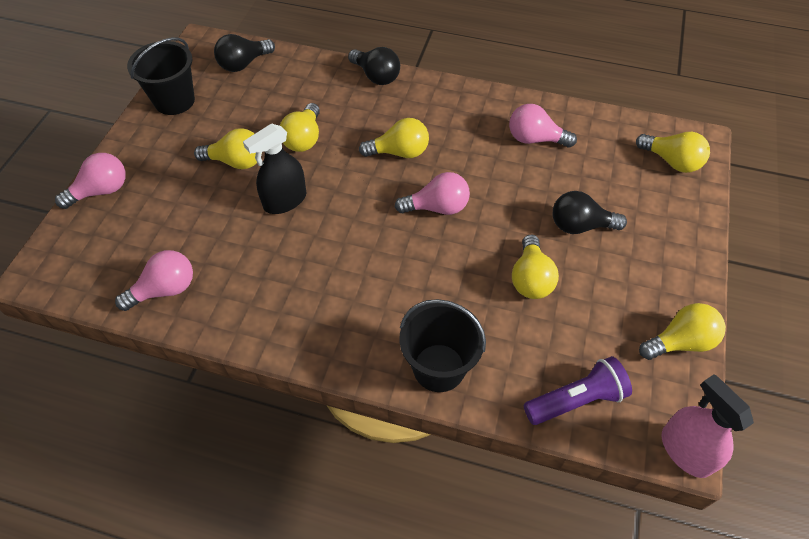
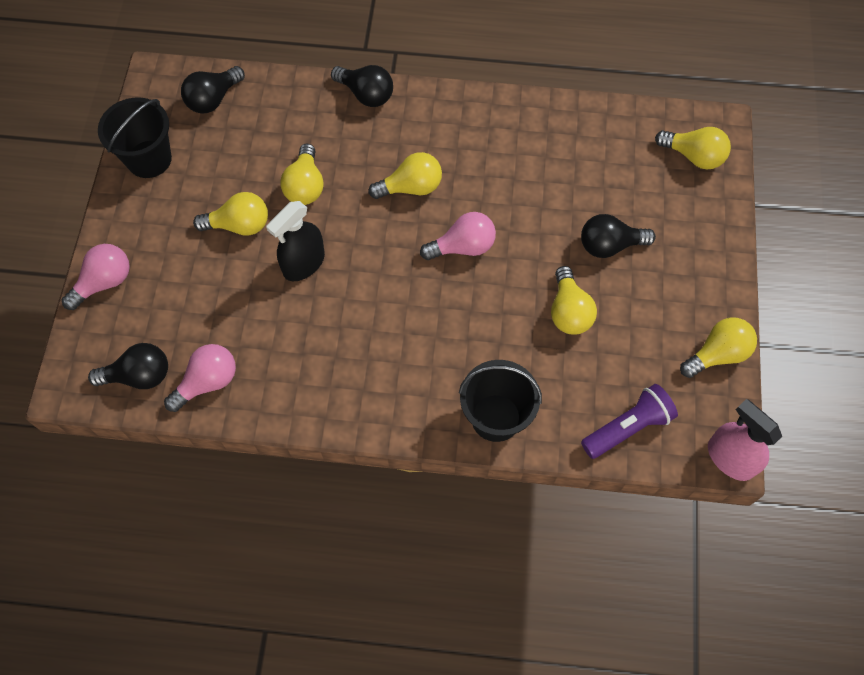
camera: 10 degrees left, 10 degrees up
(103, 274) = (139, 375): none -> black light bulb
(535, 139) = (550, 150): pink light bulb -> none

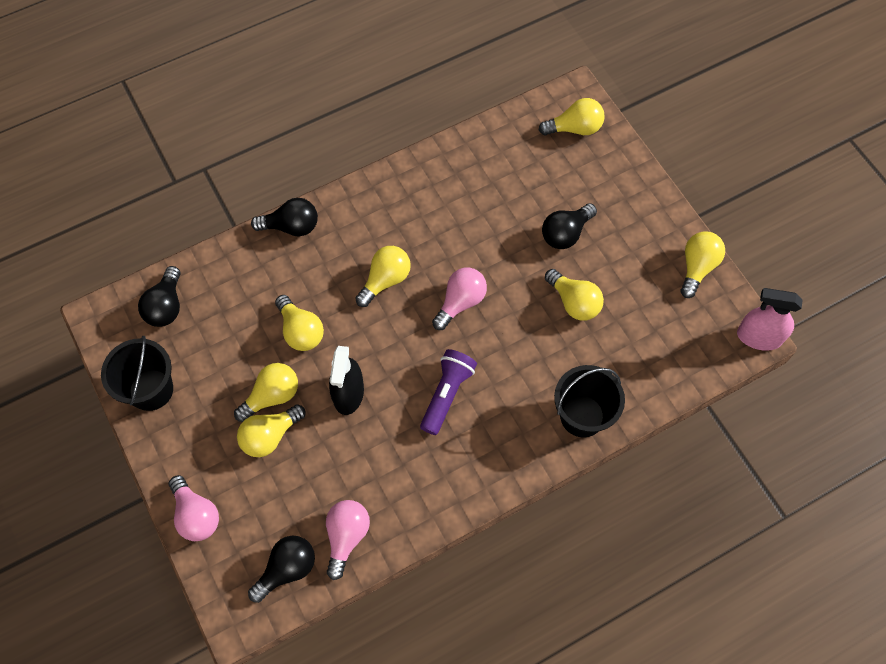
camera: 35 degrees left, 0 degrees up
(104, 282) = (196, 515): pink light bulb -> pink light bulb turned 135 degrees clockwise
(212, 257) = (270, 436): none -> yellow light bulb
(627, 427) = (677, 361): purple flashlight -> purple flashlight (447, 394)

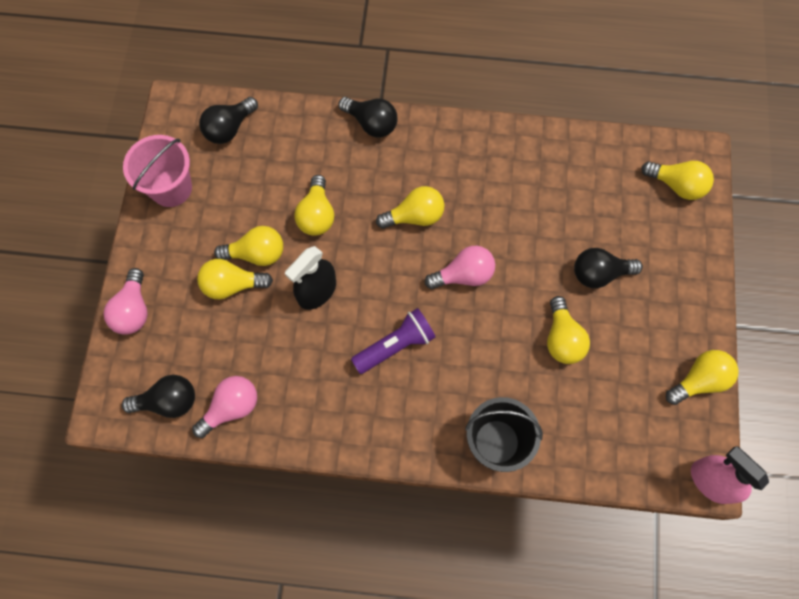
camera: 35 degrees right, 5 degrees up
(151, 390) = (171, 188): black bucket -> pink bucket

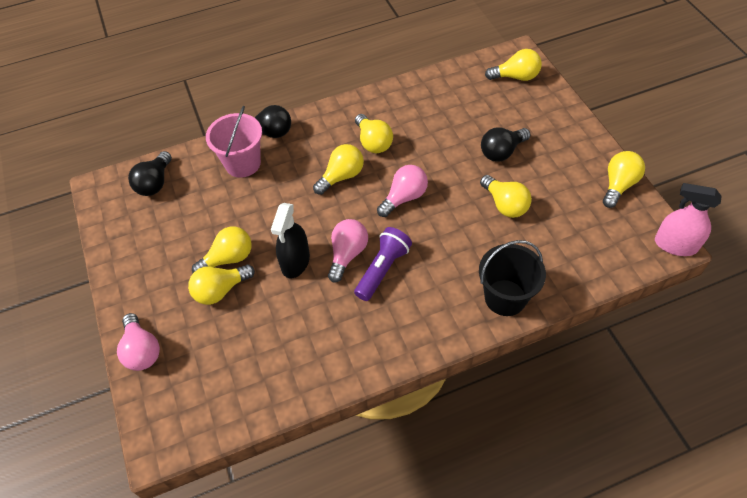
camera: 25 degrees left, 15 degrees down
(168, 401) = (213, 406): black light bulb -> none
(171, 188) = (127, 245): pink bucket -> pink bucket (243, 163)
(231, 408) = (273, 382): pink light bulb -> pink light bulb (347, 254)
(317, 215) = (263, 210): yellow light bulb -> yellow light bulb (373, 142)

